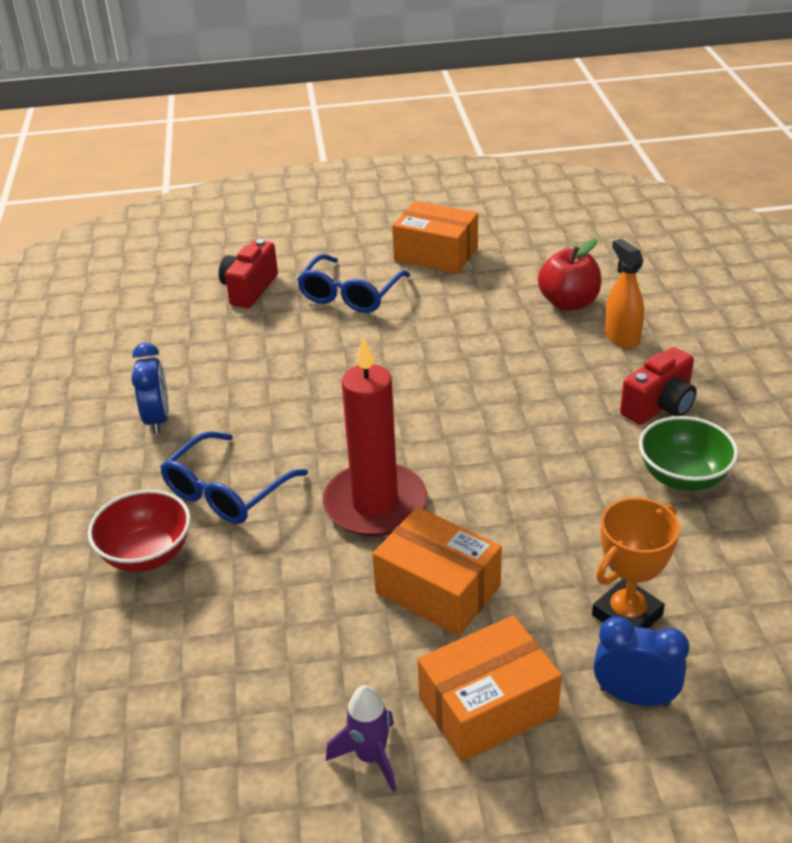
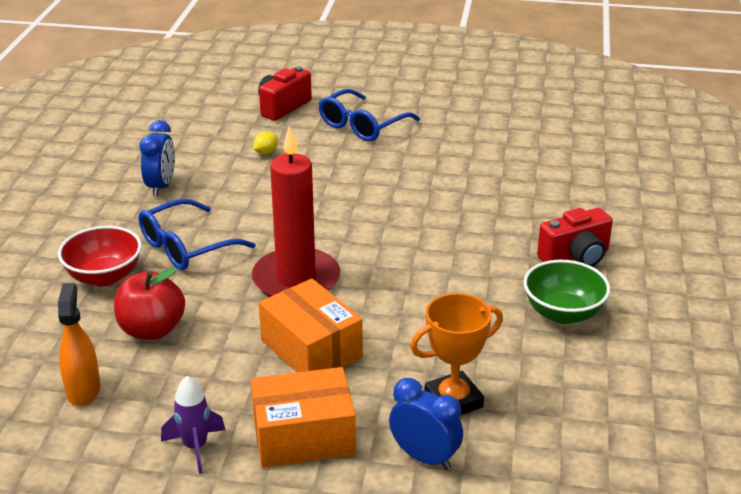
camera: 15 degrees right, 5 degrees down
(259, 350) = (266, 152): none -> yellow lemon
(436, 254) = (451, 108): orange box -> none
(568, 303) = (544, 165): red apple -> red apple (152, 330)
(621, 337) = (575, 199): orange spray bottle -> orange spray bottle (83, 390)

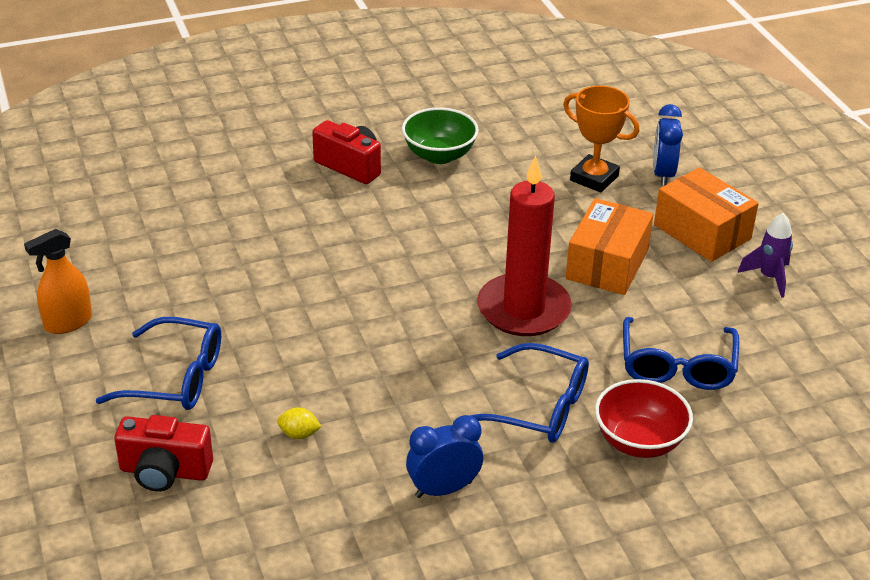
camera: 120 degrees left, 5 degrees up
(83, 390) = (784, 367): orange spray bottle -> orange spray bottle (68, 322)
(152, 330) = (677, 366): red apple -> blue glasses

